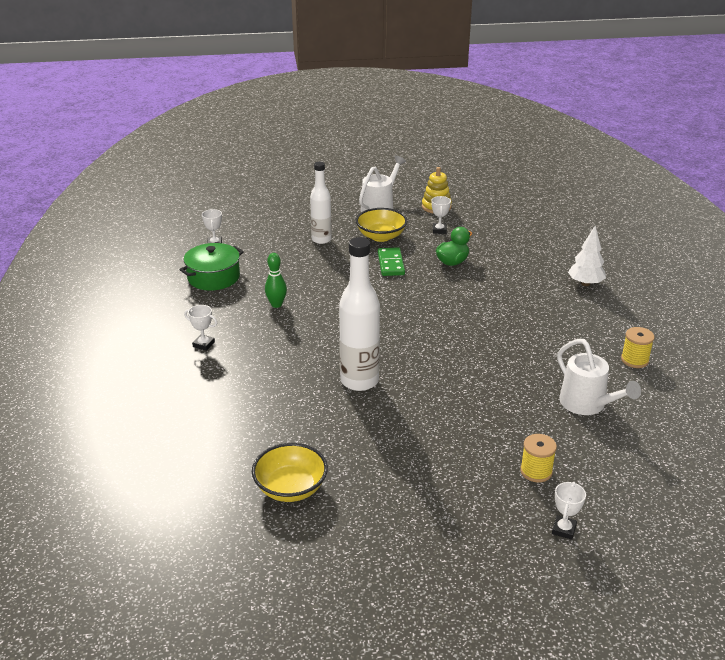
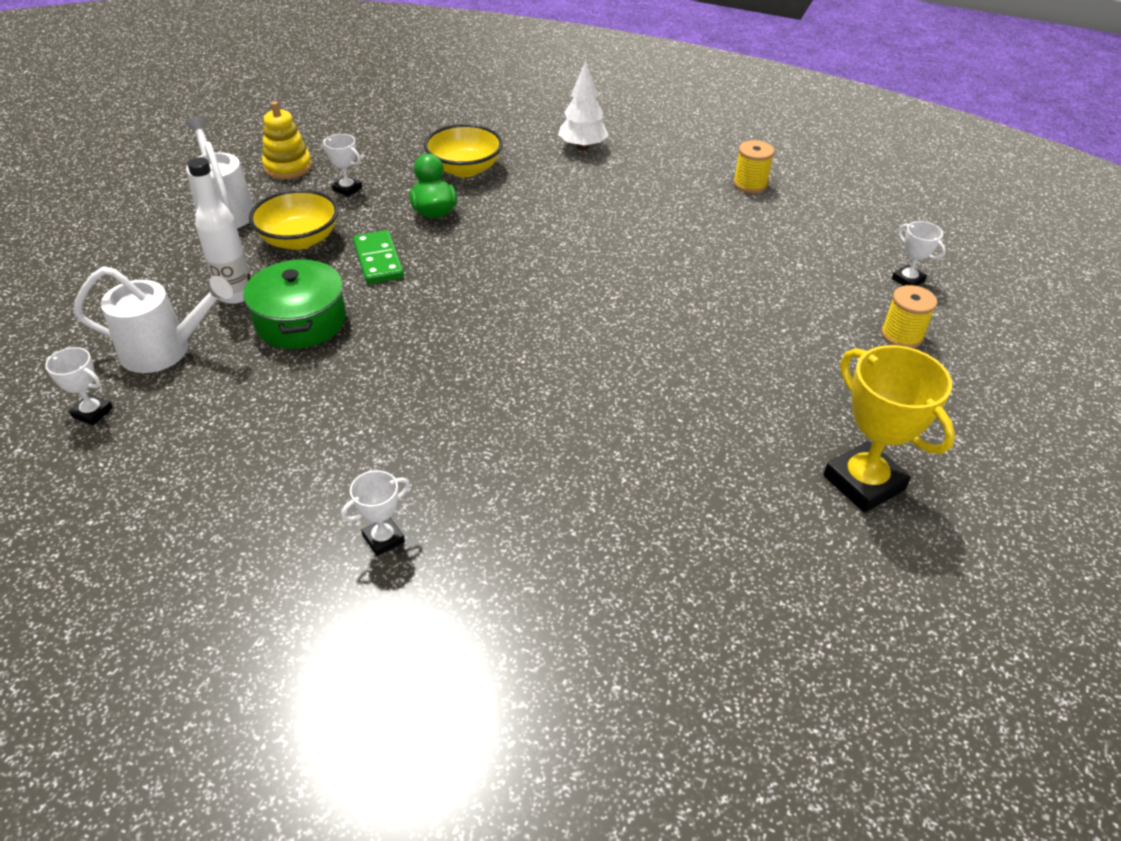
camera: 60 degrees left, 10 degrees up
(213, 277) = (195, 452): green pot -> green pot (301, 321)
(276, 304) = (358, 410): green bowling pin -> none
(290, 488) = (823, 570): yellow bowl -> yellow bowl (465, 169)
(359, 381) = (626, 402): white bottle -> none
(374, 487) = (863, 483): none -> yellow trophy
(390, 264) = (378, 260): green domino -> green domino turned 45 degrees clockwise
(564, 529) = (1009, 360): white trophy -> white trophy (908, 280)
(587, 405) = (806, 248): white watering can -> white watering can (165, 350)

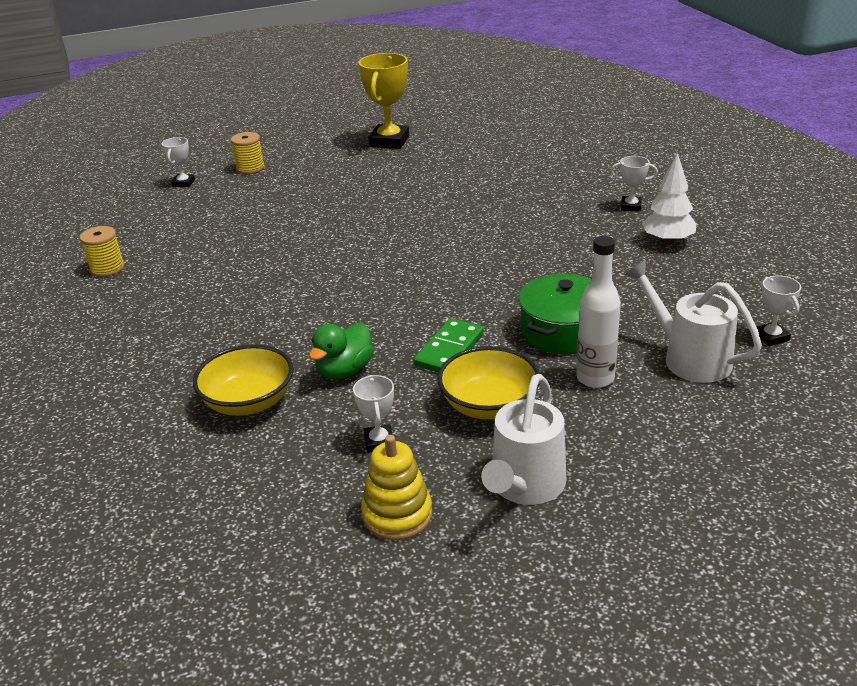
camera: 130 degrees left, 10 degrees down
(582, 147) = (124, 366): white tree -> white tree (667, 241)

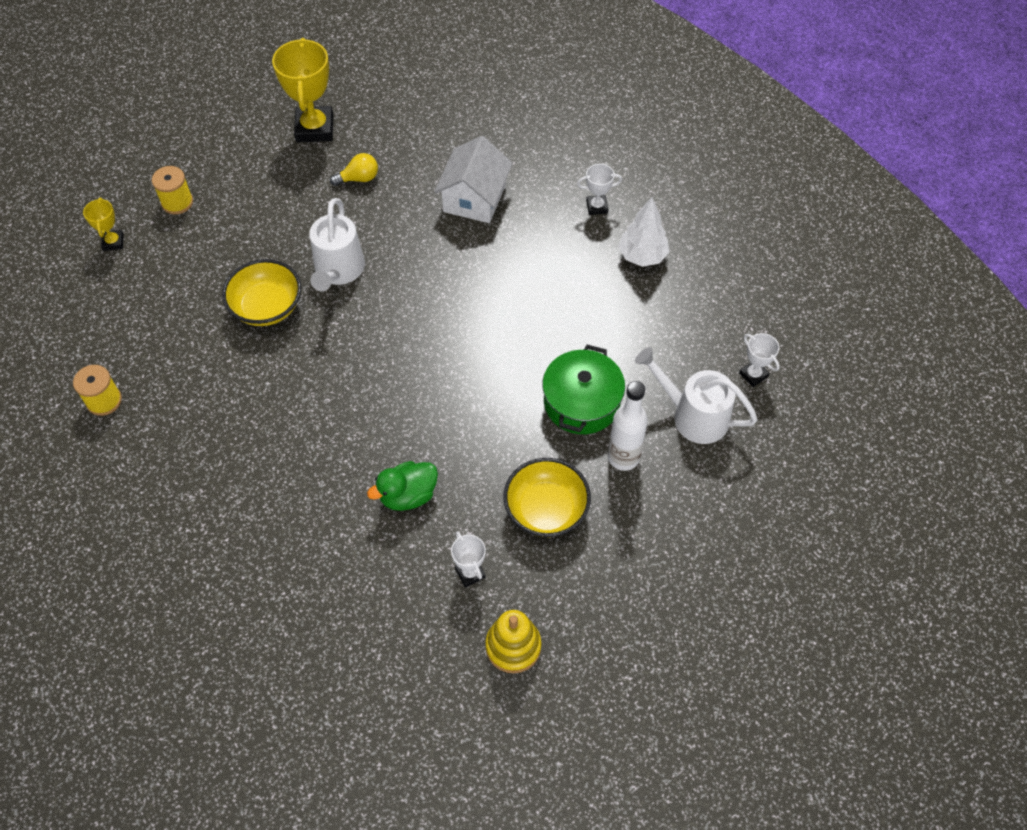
camera: 20 degrees left, 25 degrees up
(183, 183) = (113, 242): white trophy -> yellow trophy
(249, 402) = (339, 553): yellow bowl -> yellow bowl (267, 307)
(345, 370) = (408, 495): green duck -> green duck turned 45 degrees clockwise
(412, 170) = (359, 178): none -> yellow light bulb
(449, 350) = (490, 448): green domino -> none
(512, 190) = (474, 198): none -> white house
(524, 486) = (601, 593): white watering can -> white watering can (338, 271)

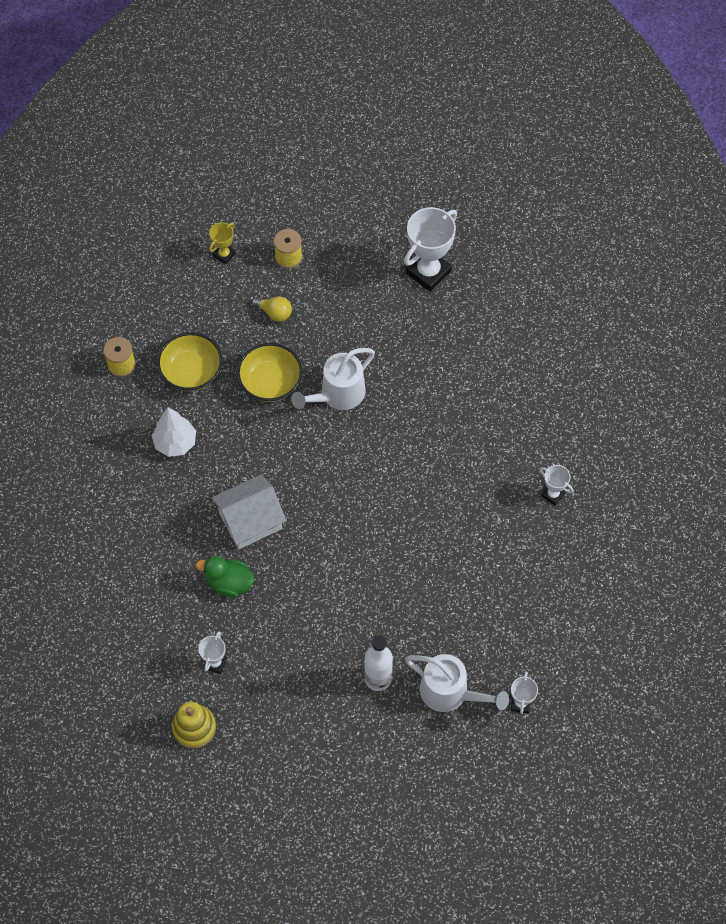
camera: 45 degrees right, 5 degrees up
(315, 128) = (428, 272): yellow trophy -> white trophy
(359, 178) = (418, 336): yellow light bulb -> yellow light bulb (274, 313)
(474, 198) = (478, 416): white house -> white house (250, 520)
(546, 509) = (297, 667): yellow bowl -> yellow bowl (191, 372)
(581, 402) = (392, 620): green pot -> none
(642, 256) = (542, 557): white tree -> white tree (175, 442)
(692, 415) = (450, 693): white watering can -> white watering can turned 135 degrees clockwise

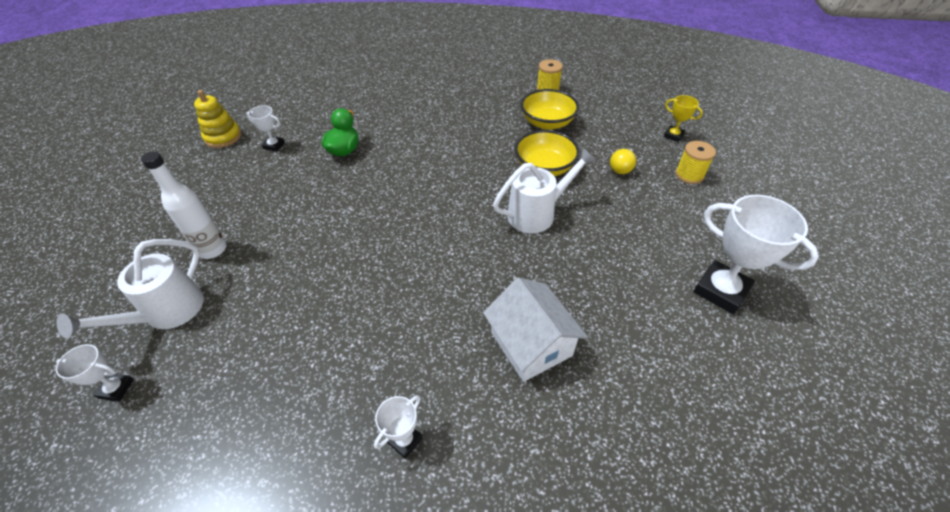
camera: 90 degrees right, 15 degrees down
(175, 442) = (479, 117): white tree -> none
(250, 520) = (402, 160): white house -> white house (531, 344)
(337, 395) = (537, 213): white watering can -> white watering can turned 105 degrees clockwise

